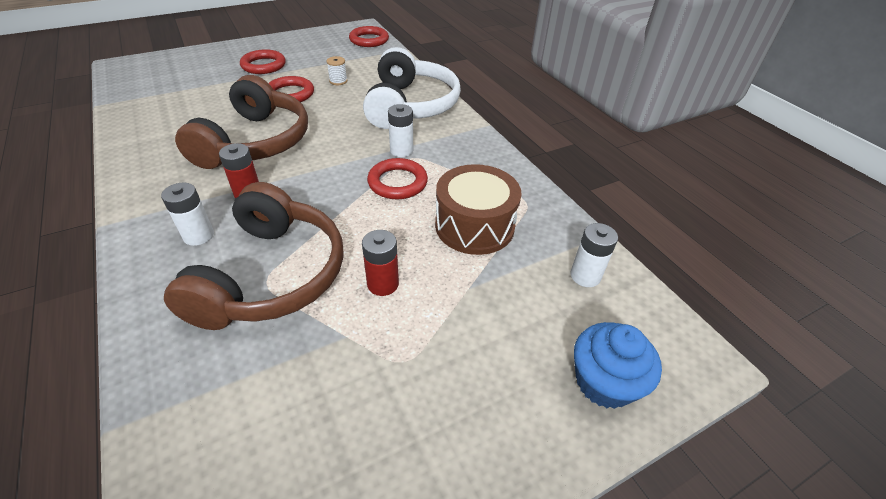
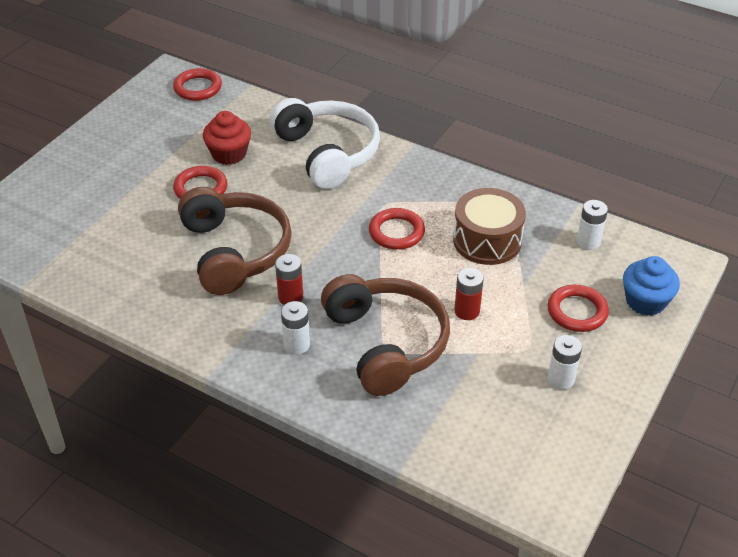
camera: 30 degrees left, 0 degrees up
(263, 65) = (128, 167): red ring -> red ring (577, 311)
(338, 81) = (229, 154): white spool -> red cupcake
(401, 150) = (369, 202): white battery -> white battery (561, 379)

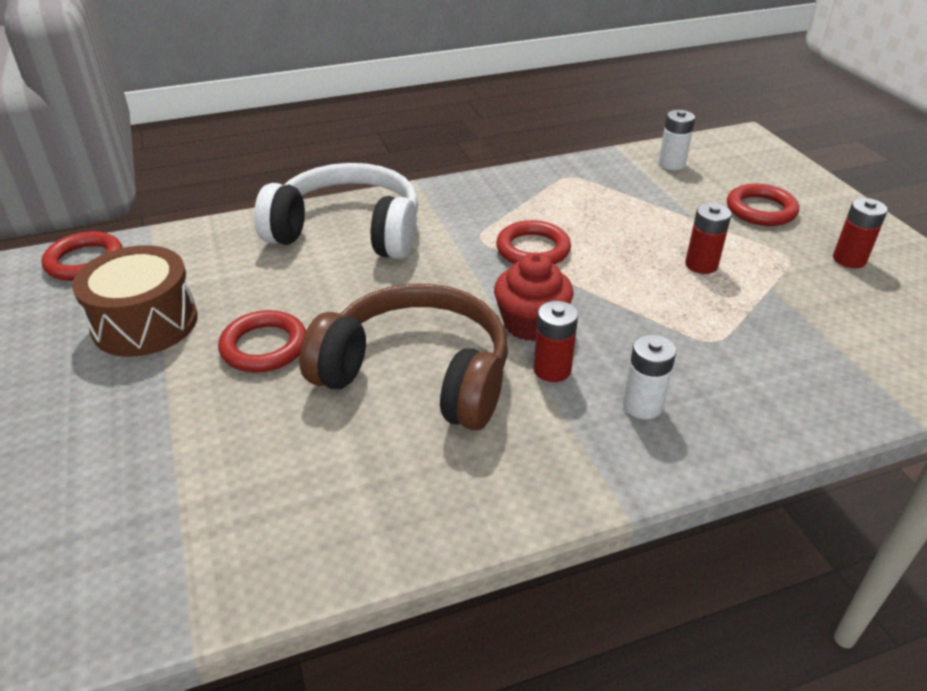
camera: 50 degrees left, 5 degrees down
(229, 154) = (239, 295): red cupcake -> red cupcake (531, 324)
(386, 343) = (703, 337): brown headphones -> none
(487, 240) = (609, 208): brown drum -> brown drum (145, 323)
(561, 379) = (849, 259): white battery -> red battery
(645, 301) = (778, 175): blue cupcake -> none

